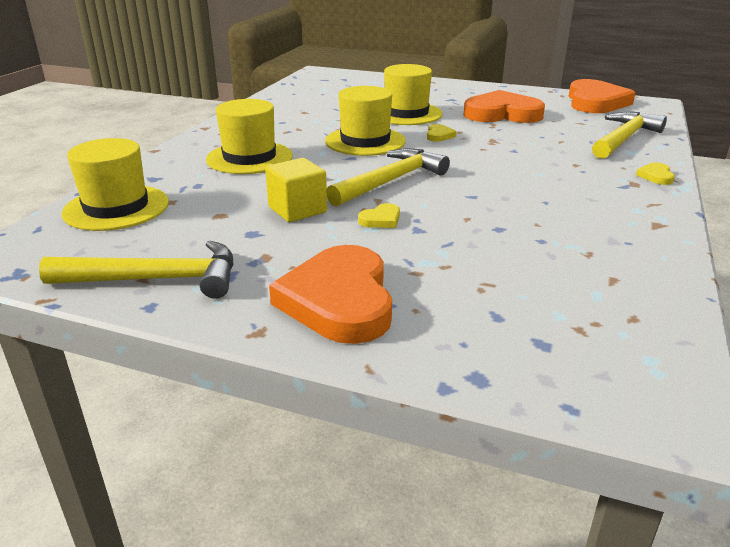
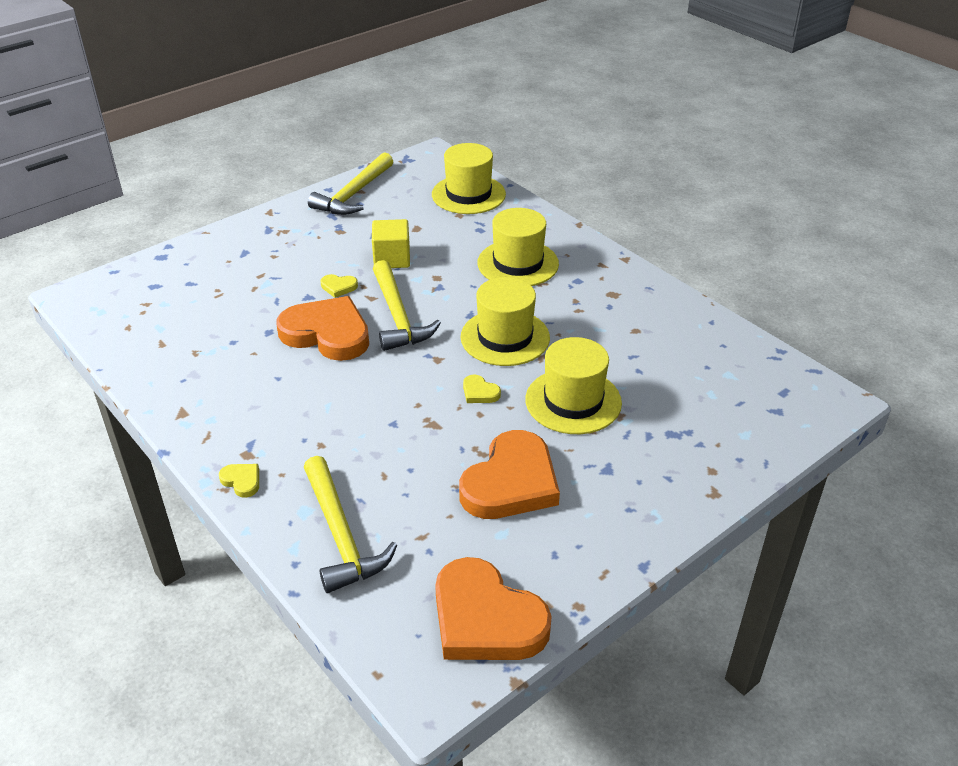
camera: 120 degrees right, 10 degrees up
(339, 300) = (266, 241): orange heart -> orange heart (327, 333)
(381, 219) = (338, 287): yellow heart -> yellow heart turned 75 degrees counterclockwise

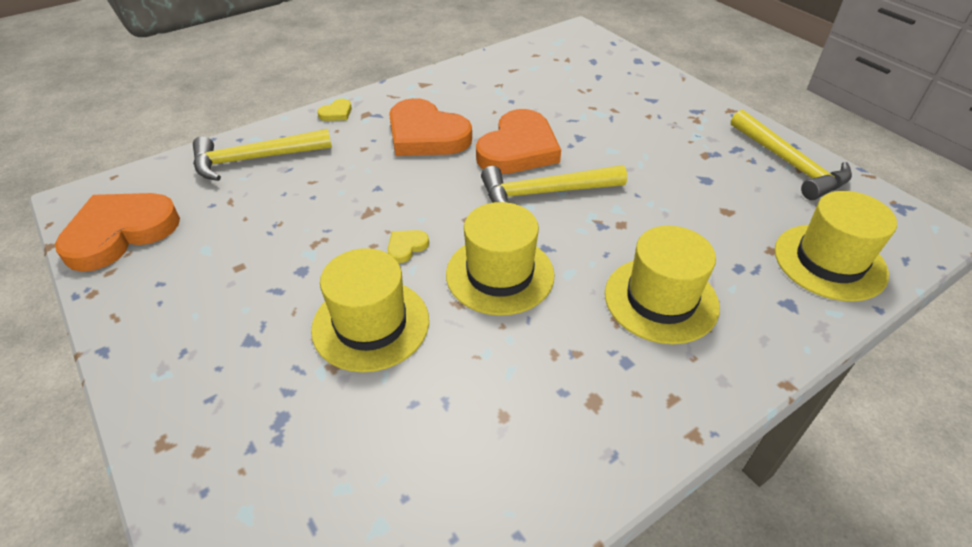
camera: 95 degrees right, 5 degrees up
(338, 287) = (597, 155): yellow heart -> none
(354, 194) = (789, 164): yellow hammer -> yellow hammer turned 150 degrees counterclockwise
(392, 259) = (655, 191): yellow cube -> none
(511, 482) = (266, 260): orange heart -> orange heart (426, 135)

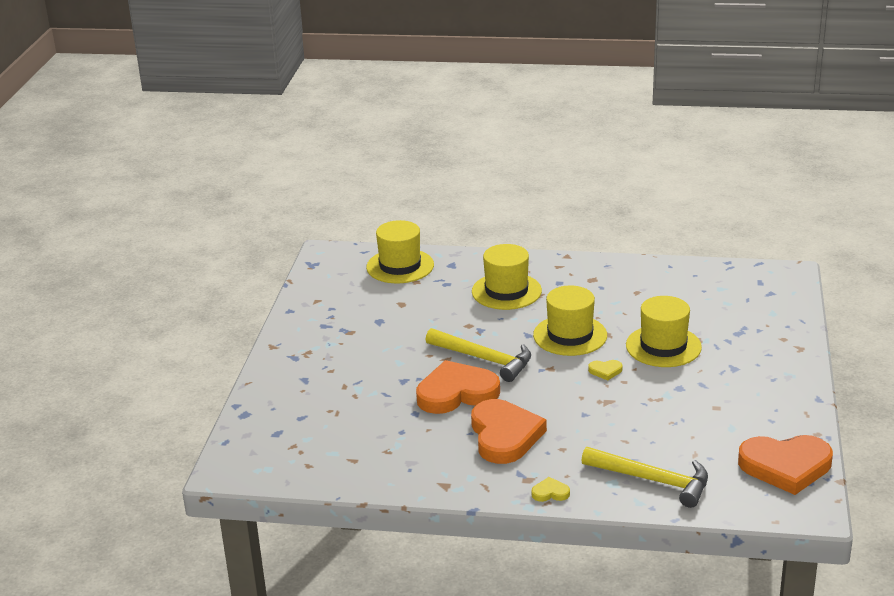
camera: 135 degrees left, 15 degrees down
(789, 164) = (316, 305): yellow hammer -> none

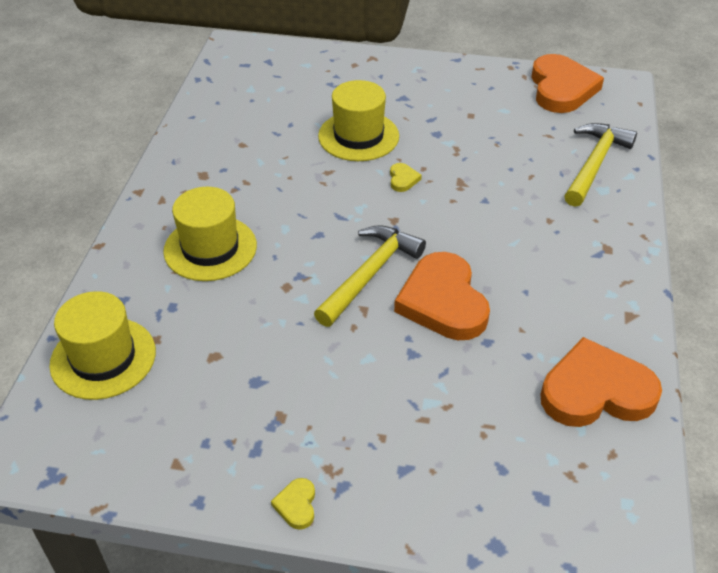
camera: 90 degrees left, 15 degrees up
(504, 435) = (529, 263): orange heart -> orange heart (596, 391)
(550, 492) = (627, 233): yellow heart -> yellow heart (296, 505)
(570, 335) = (326, 200): yellow hat -> none

